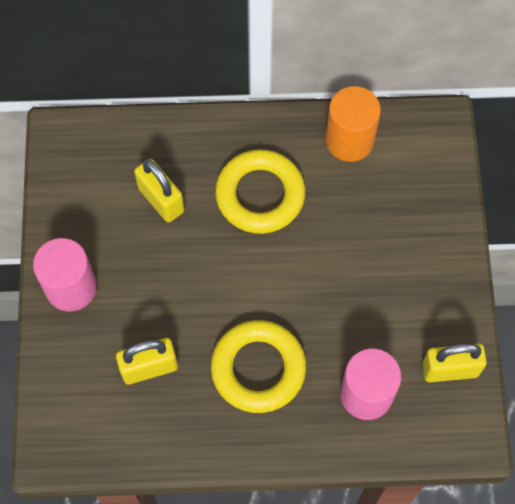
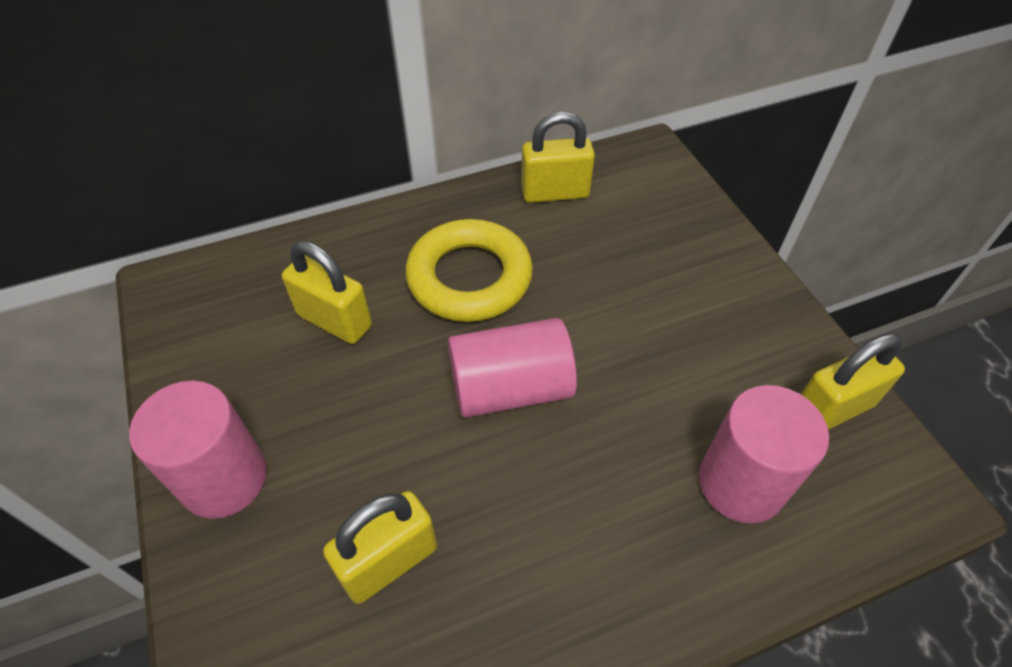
camera: 20 degrees left, 15 degrees down
(255, 287) = (510, 388): none -> pink cylinder
(258, 368) = (564, 502): yellow ring -> none
(349, 140) = (555, 193): orange cylinder -> yellow padlock

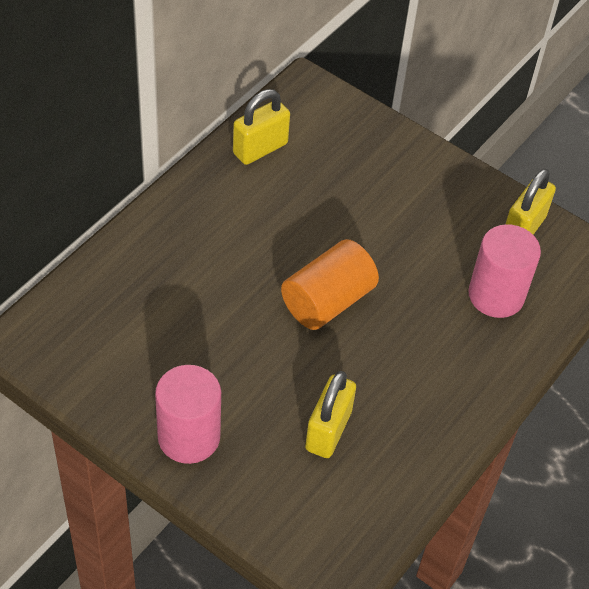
camera: 35 degrees left, 0 degrees up
(334, 320) = (175, 309): yellow padlock -> none
(469, 277) = (246, 239): yellow ring -> none
(510, 388) = (327, 301): pink cylinder -> orange cylinder

